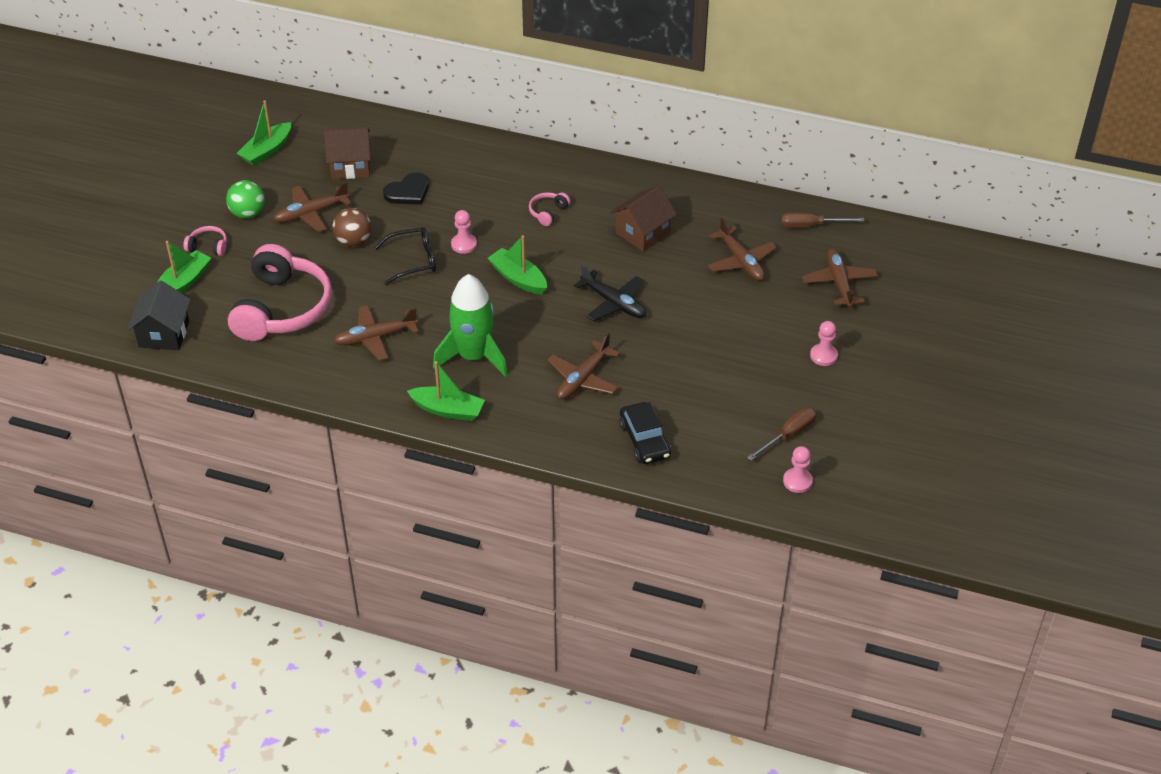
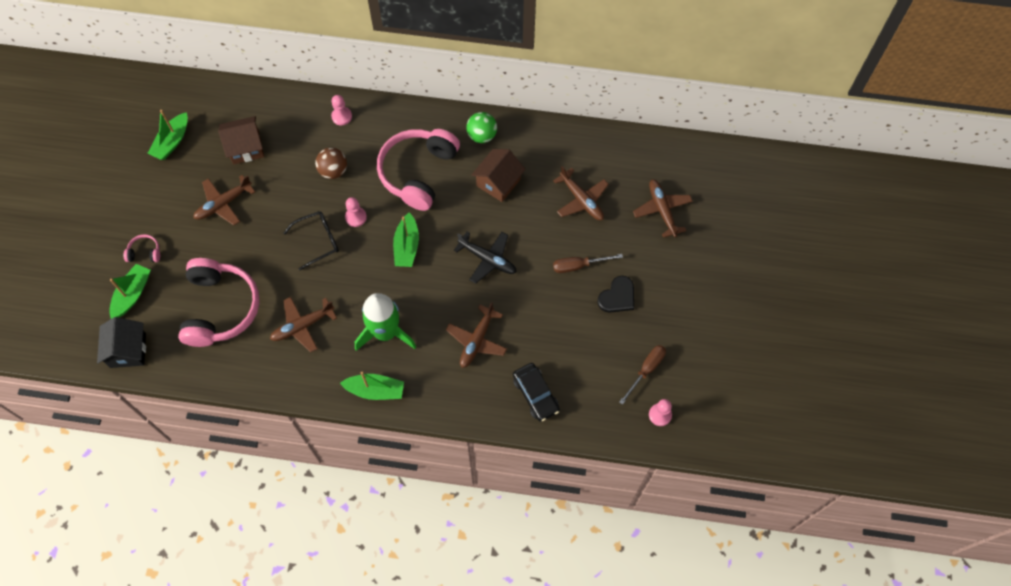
camera: 10 degrees left, 20 degrees up
(248, 213) = (170, 212): green ball -> green ball (482, 135)
(353, 241) = (264, 228): brown ball -> brown ball (333, 171)
(408, 192) = (299, 168): black heart -> black heart (617, 297)
(518, 278) = (407, 246): green boat -> green boat turned 120 degrees counterclockwise
(548, 212) = (418, 172): pink headphones -> pink headphones, size x2.49
(811, 226) = (631, 154): brown screwdriver -> brown screwdriver (578, 265)
(823, 356) = (661, 286): pink pawn -> pink pawn (341, 116)

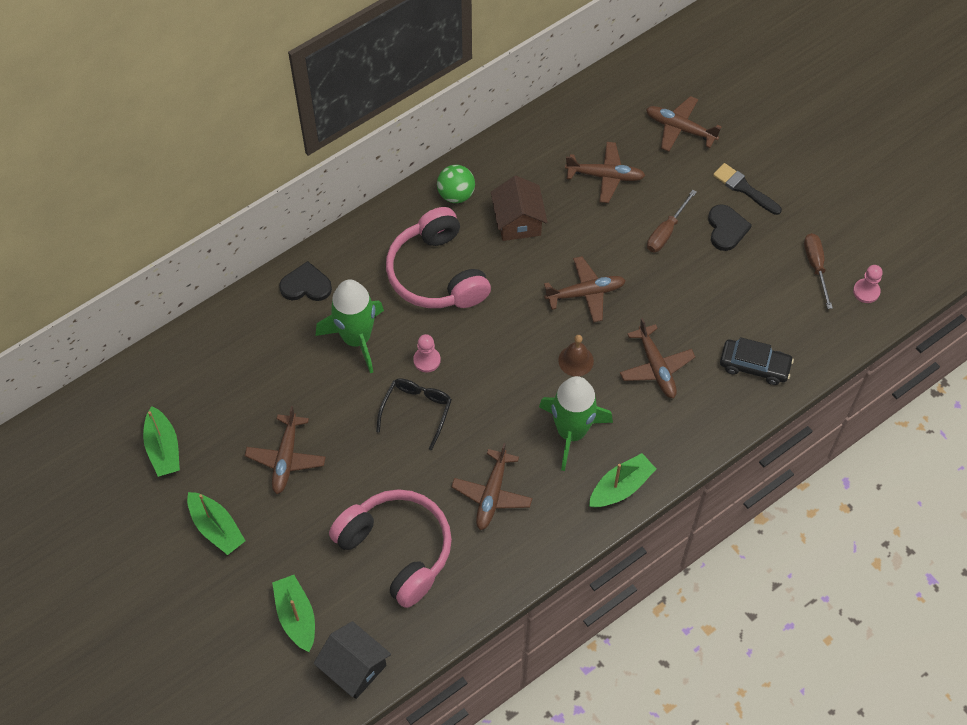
camera: 45 degrees left, 5 degrees down
(145, 252) = (261, 569): pink headphones -> none
(246, 147) = (246, 390): brown house -> none
(333, 171) = (356, 339): brown ball -> green rocket
(341, 116) = (306, 285): pink pawn -> black heart
(407, 246) = (502, 344): green boat -> green boat (216, 527)
(436, 293) = (576, 360): none -> brown bell
(487, 259) = (585, 293): black plane -> brown plane
(658, 282) = (744, 188): none -> black brush

